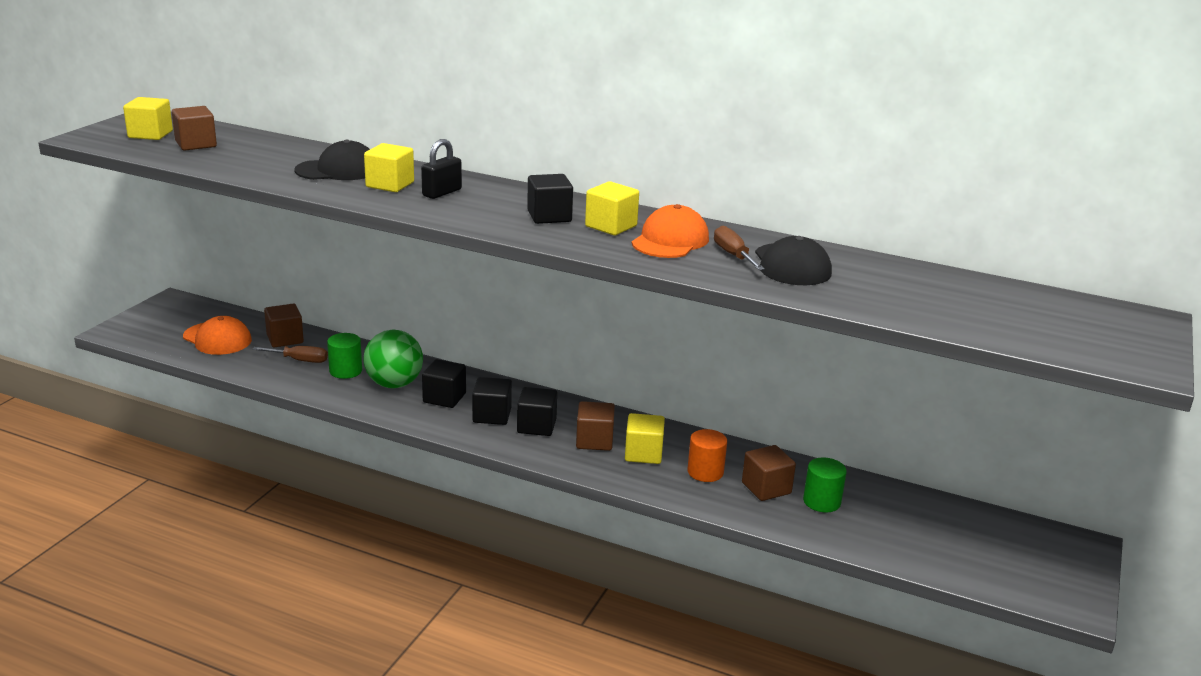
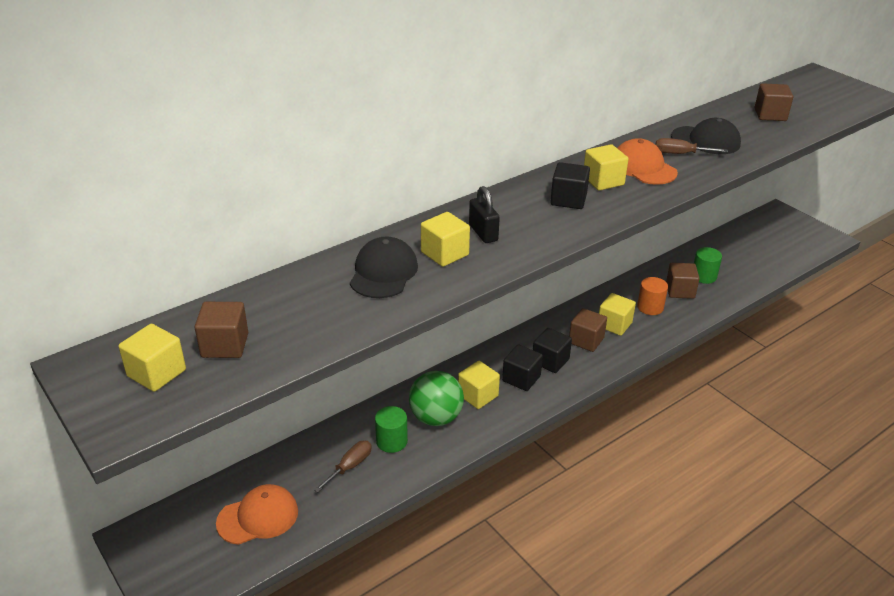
camera: 60 degrees left, 10 degrees up
(285, 339) = (298, 467): brown cube -> brown cube (770, 115)
(444, 398) = (478, 395): black cube -> yellow cube

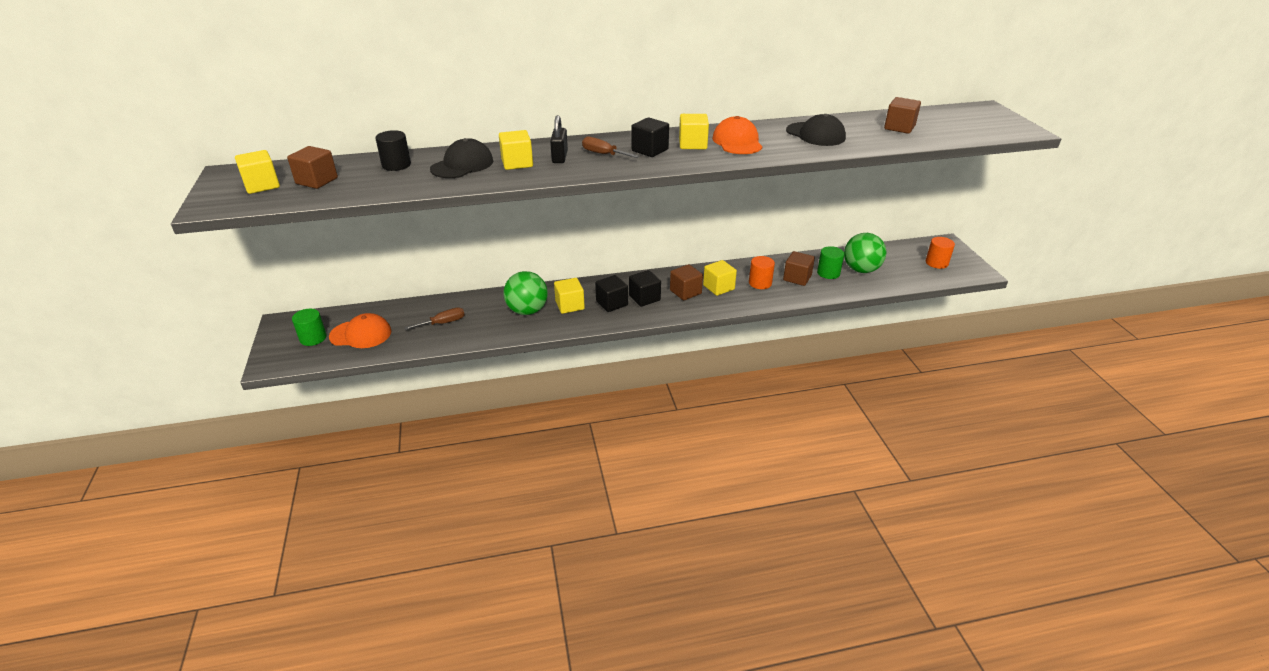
camera: 25 degrees right, 0 degrees up
(301, 293) = (396, 165): none -> black cylinder
(391, 441) = (484, 316): green cylinder -> green cylinder (313, 338)
(680, 154) = (781, 139): brown screwdriver -> brown screwdriver (603, 154)
(730, 264) = (861, 270): none -> green ball
(788, 237) = (936, 263): none -> orange cylinder

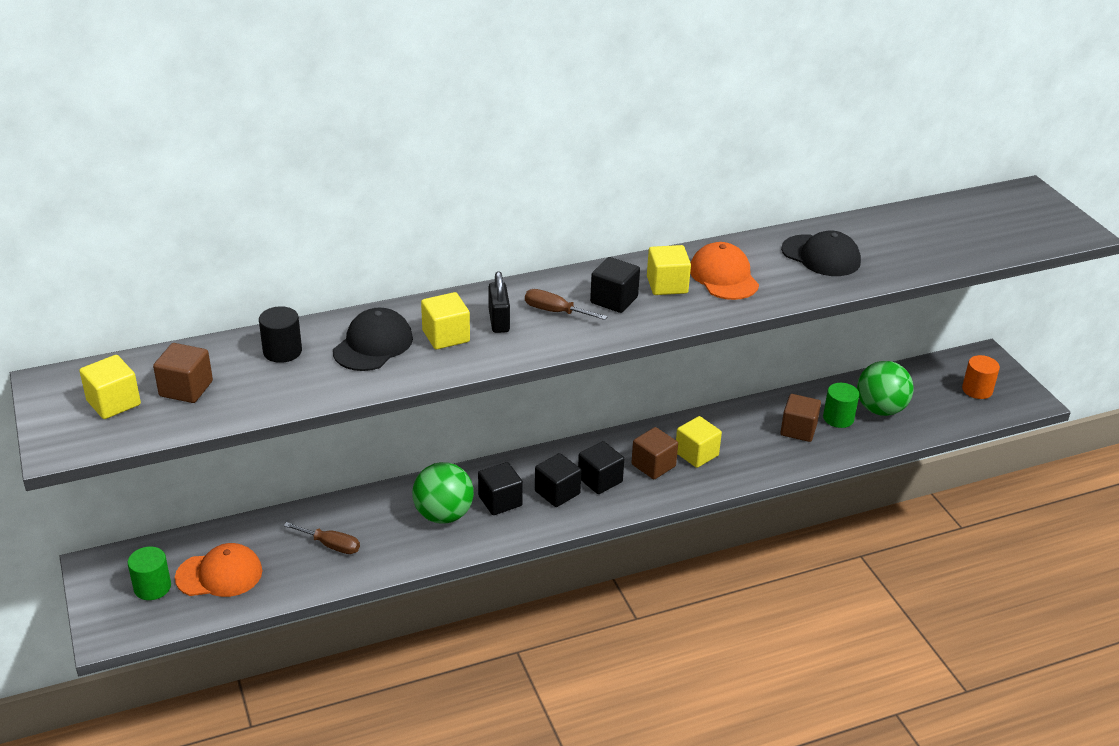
camera: 10 degrees left, 0 degrees up
(443, 323) = (331, 545): brown screwdriver -> brown screwdriver turned 60 degrees clockwise
(570, 305) = (500, 501): yellow cube -> black cube
(760, 283) = (750, 442): orange cylinder -> none
(899, 127) = (924, 236): brown cube -> none

